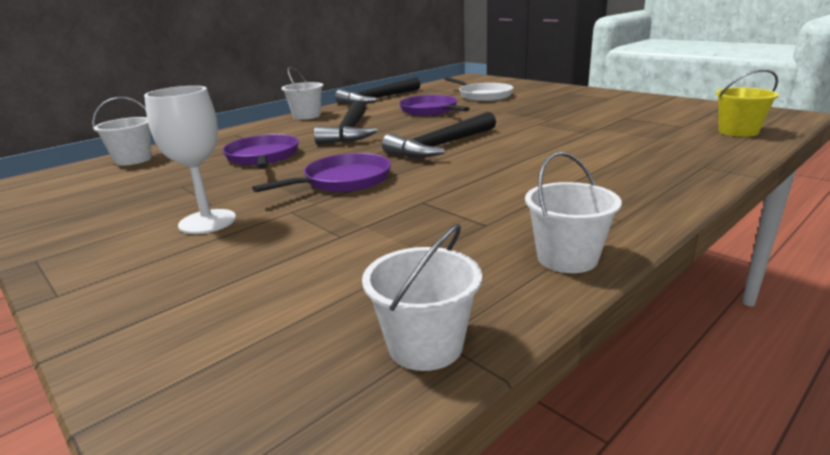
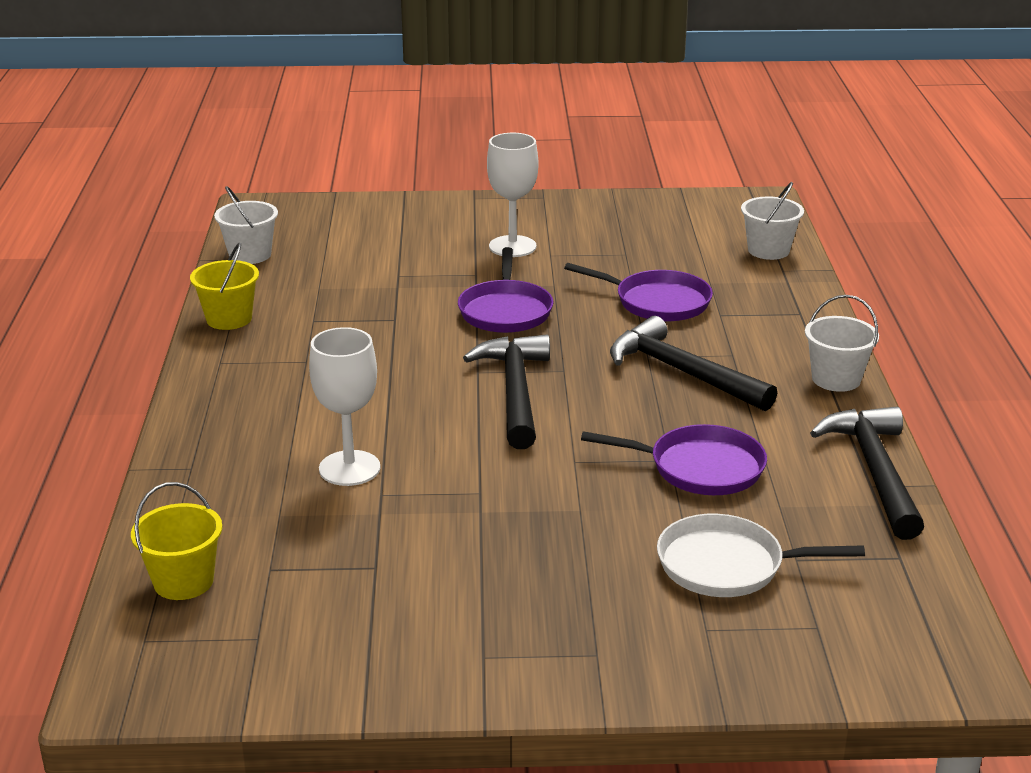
camera: 130 degrees right, 5 degrees up
(567, 258) = (229, 319): white bucket -> yellow bucket
(592, 143) = (349, 468): none -> white goblet

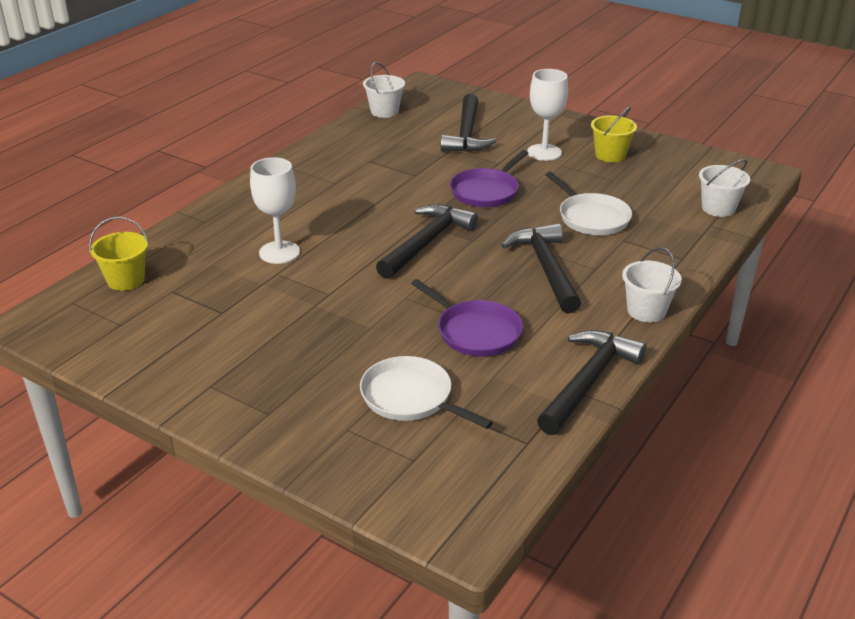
camera: 35 degrees right, 5 degrees up
(229, 319) = (326, 145): yellow bucket -> yellow bucket (610, 155)
(393, 252) = (467, 134): none -> black hammer
(658, 302) = (591, 218): purple pan -> white pan

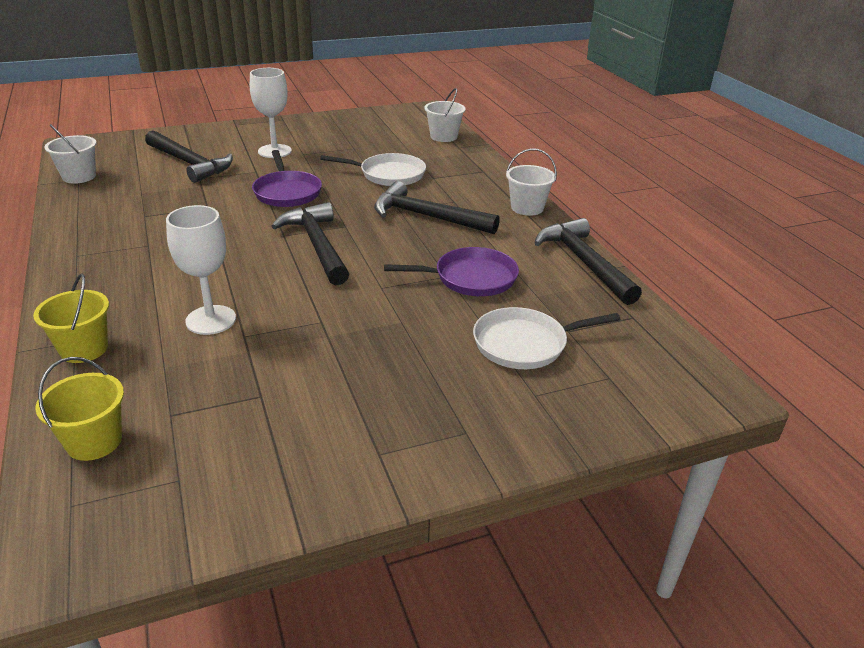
camera: 55 degrees left, 0 degrees up
(610, 155) = (322, 135): yellow bucket -> yellow bucket (84, 349)

